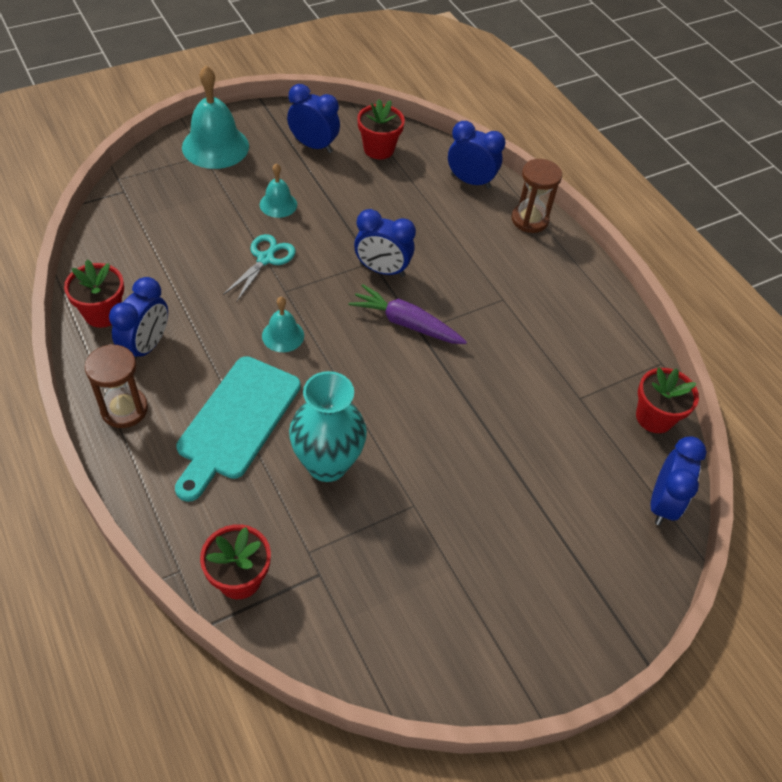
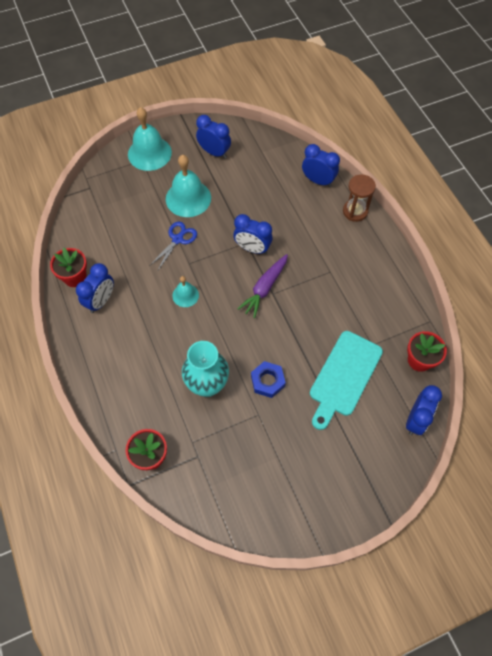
camera: 10 degrees right, 10 degrees up
(124, 409) = (86, 344): brown hourglass -> none
(236, 422) = (153, 354): turquoise cutting board -> turquoise cutting board (344, 376)
(265, 259) = (178, 239): turquoise scissors -> blue scissors
(278, 204) = (188, 198): turquoise bell -> turquoise bell, size x1.86
(378, 149) = (258, 155): red flower pot -> none
(406, 323) = (264, 288): purple carrot -> purple carrot turned 90 degrees counterclockwise
(424, 455) = (267, 381): none -> blue nut

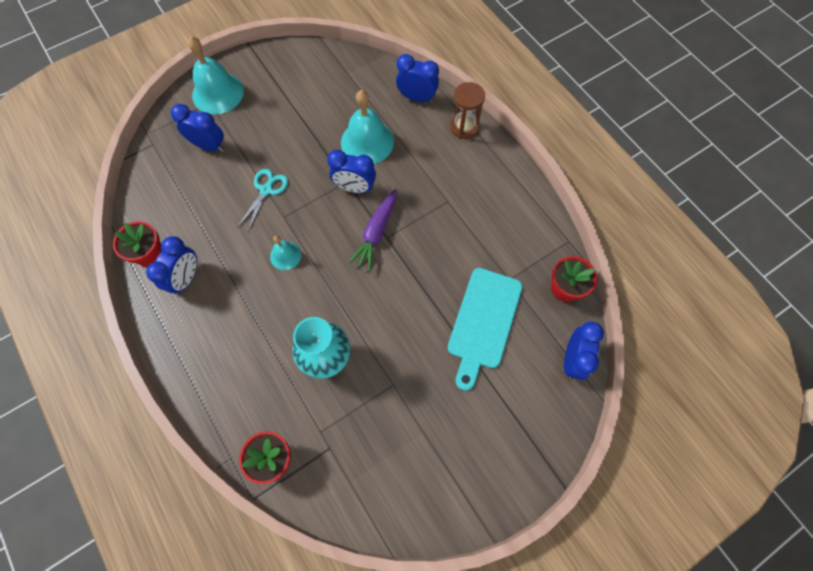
camera: 10 degrees left, 5 degrees up
(178, 239) = (266, 190): blue scissors -> turquoise scissors
(188, 198) = (271, 139): turquoise bell -> turquoise bell (367, 142)
(214, 152) = (293, 81): blue clock -> blue clock (209, 146)
(267, 381) = (397, 342): blue nut -> none

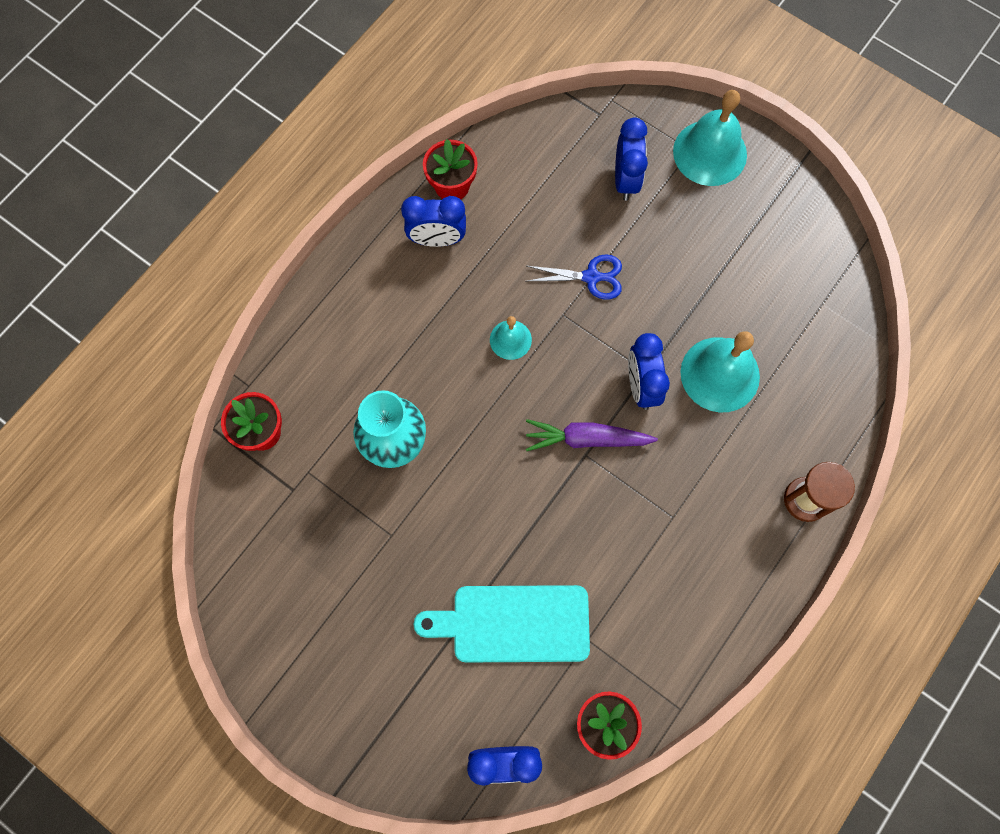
camera: 70 degrees right, 5 degrees up
(266, 190) = (591, 277): turquoise scissors -> blue scissors
(416, 98) = (825, 415): blue clock -> none

